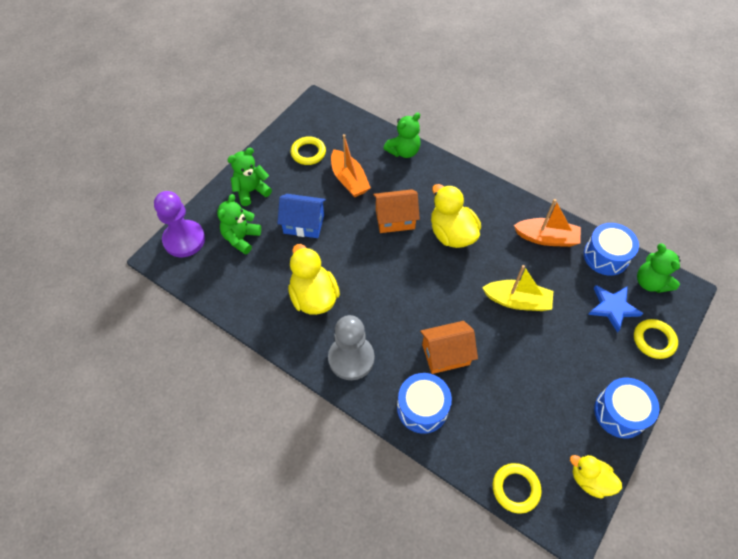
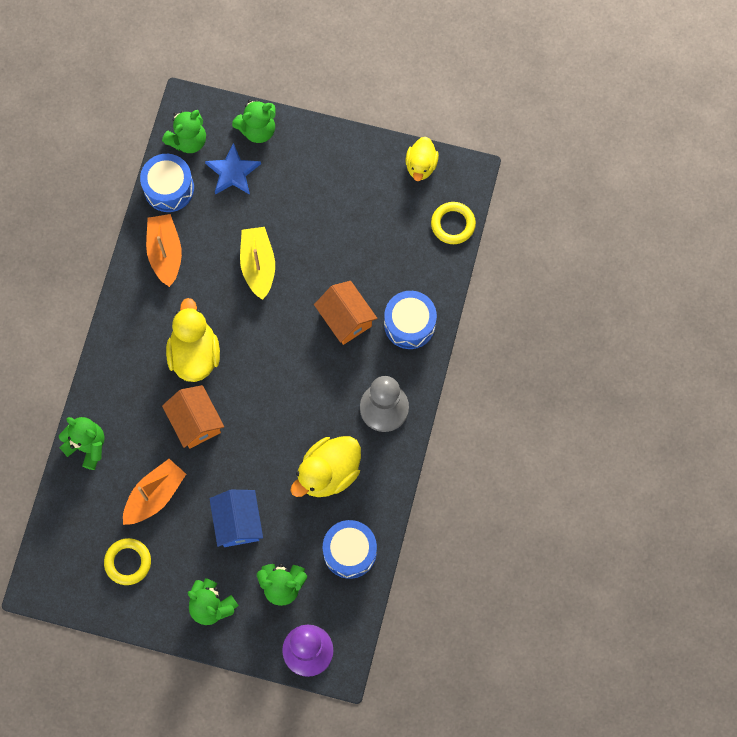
camera: 110 degrees left, 15 degrees up
(452, 234) = (194, 354): yellow duck -> yellow duck turned 135 degrees clockwise
(620, 413) = (347, 149): blue drum -> blue drum (350, 552)
(654, 340) = (257, 129): yellow ring -> green teddy bear

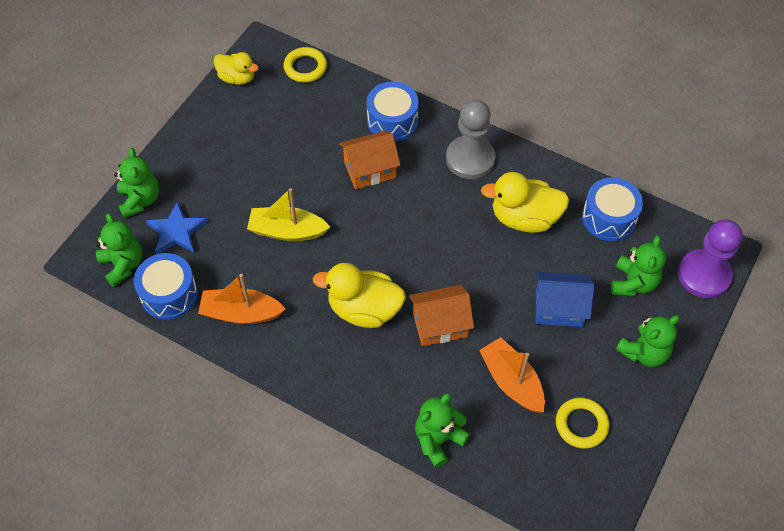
camera: 75 degrees left, 15 degrees down
(328, 473) = (524, 218): yellow duck -> yellow duck turned 120 degrees clockwise

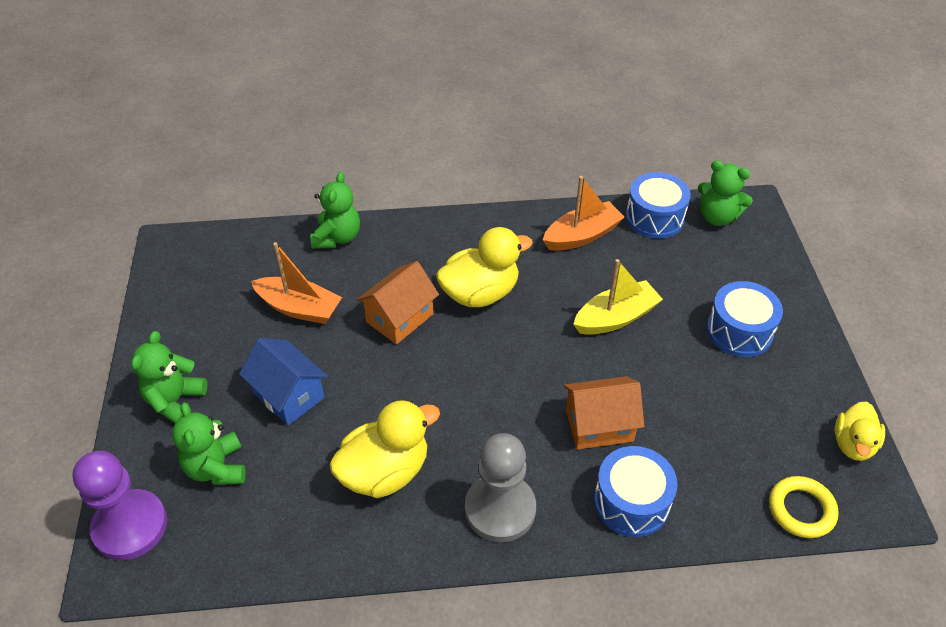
camera: 145 degrees right, 10 degrees down
(140, 200) = (773, 269): green teddy bear -> none
(177, 231) = (709, 263): blue star -> none
(237, 78) = (853, 444): yellow duck -> yellow duck turned 60 degrees counterclockwise
(370, 170) = (599, 425): orange house -> orange house turned 45 degrees clockwise
(559, 308) = (288, 395): blue house -> blue house turned 75 degrees clockwise
(581, 424) = (213, 308): yellow ring -> none
(609, 218) = (282, 533): blue drum -> blue drum (739, 331)

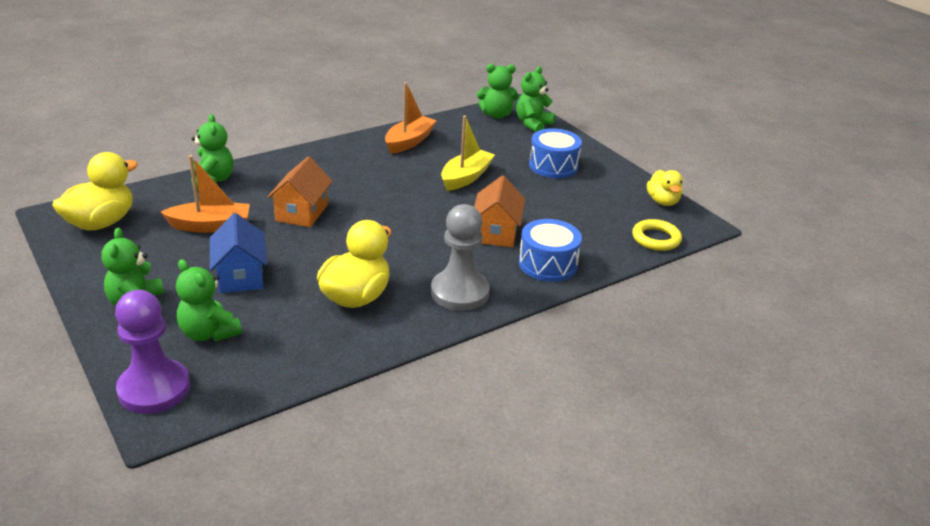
camera: 30 degrees left, 15 degrees down
(288, 395) = (240, 276): blue house -> blue house turned 60 degrees clockwise
(480, 293) = (356, 186): yellow duck -> yellow duck (101, 223)
(599, 425) = (496, 233): orange house -> orange house turned 45 degrees counterclockwise
(654, 218) = (454, 123): blue drum -> none
(756, 247) = (533, 124): none -> green teddy bear

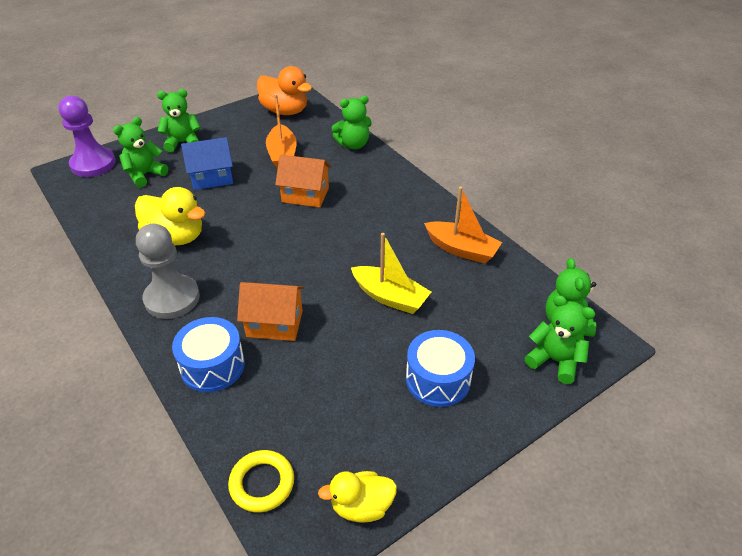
camera: 90 degrees right, 10 degrees up
(101, 223) = (285, 111): yellow duck -> orange duck

